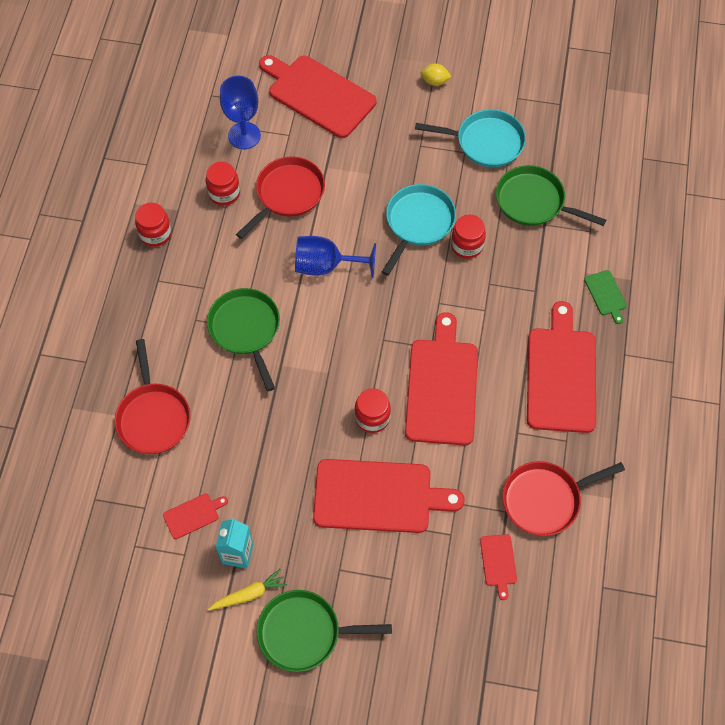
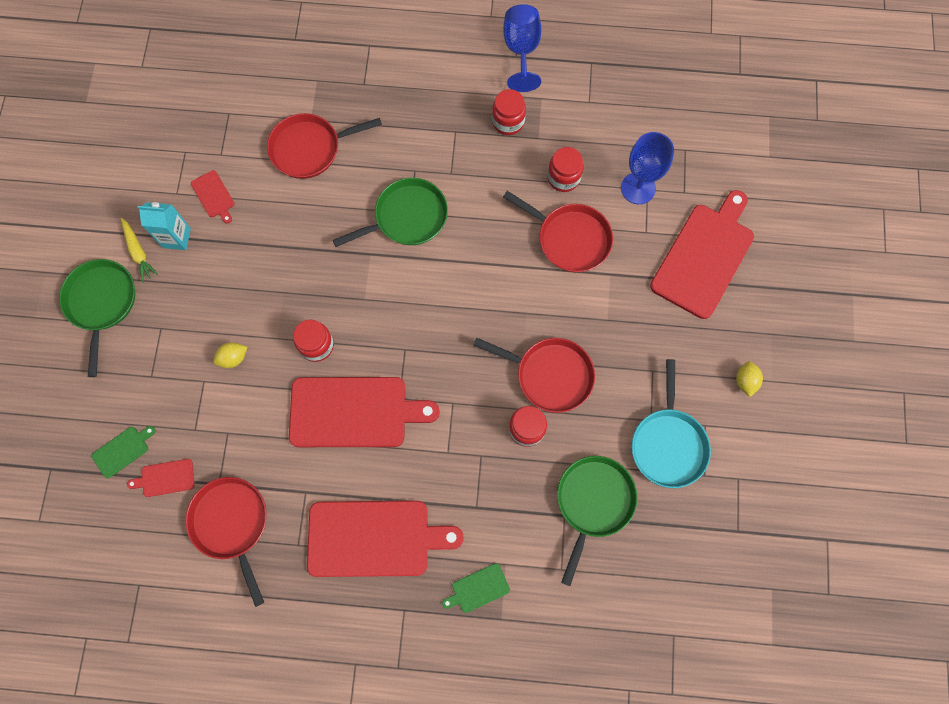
camera: 85 degrees right, 10 degrees up
(326, 266) = (487, 285): blue goblet -> blue goblet (521, 51)
(378, 496) = (233, 358): red cutting board -> yellow lemon
(418, 223) = (550, 375): turquoise pan -> red pan
(468, 606) = (122, 450): none -> green cutting board

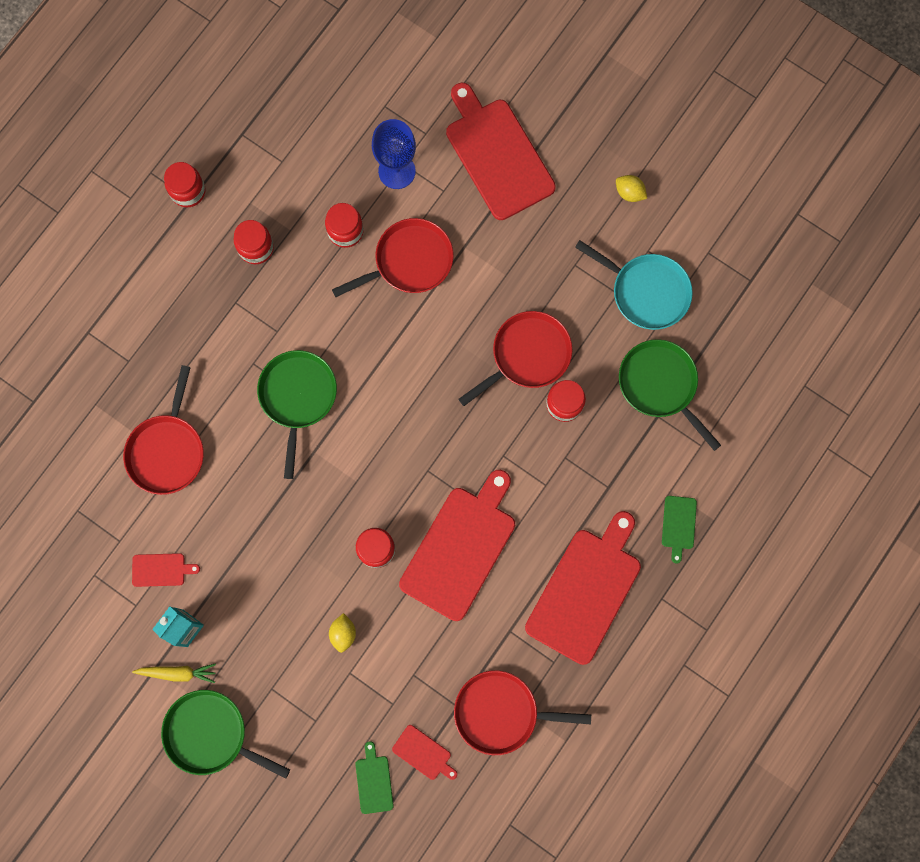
camera: 60 degrees left, 5 degrees up
(165, 478) = (424, 753): red cutting board -> red cutting board turned 75 degrees counterclockwise
(521, 51) = (188, 191): blue goblet -> red jar

